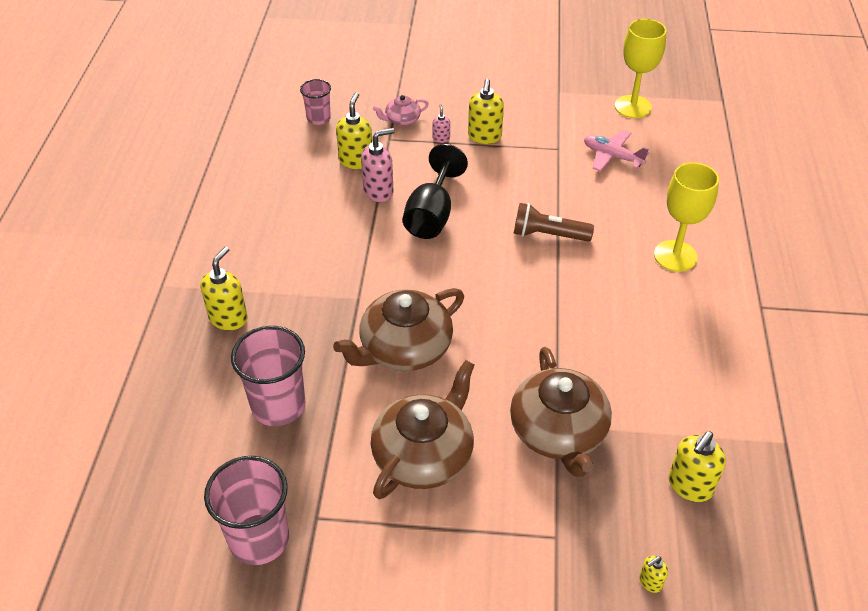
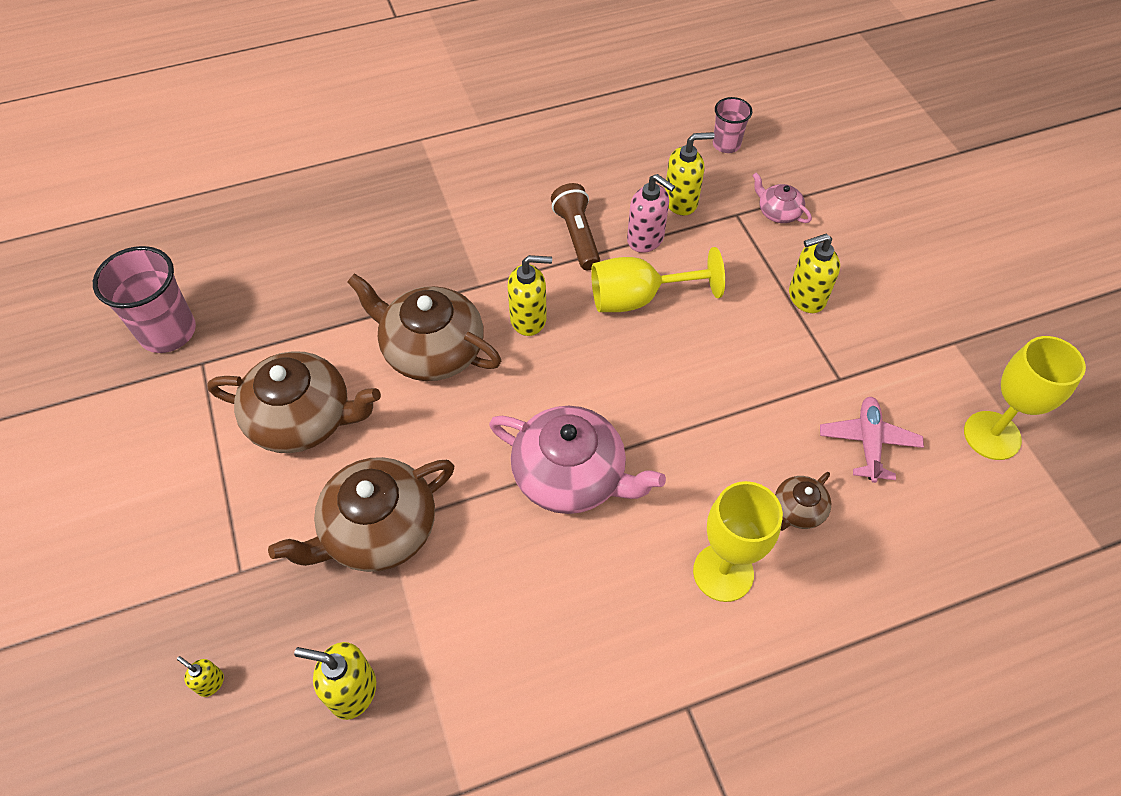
camera: 65 degrees right, 10 degrees up
(228, 318) = (405, 201): yellow soap dispenser -> yellow soap dispenser (529, 319)
(278, 406) = (317, 282): pink cup -> none
(432, 215) = (638, 298): black goblet -> yellow goblet
(441, 138) = (771, 259): pink soap dispenser -> none
(548, 235) = (675, 420): brown flashlight -> brown flashlight (577, 236)
(566, 304) = (571, 475): none -> pink teapot
(645, 205) = (798, 510): none -> brown teapot

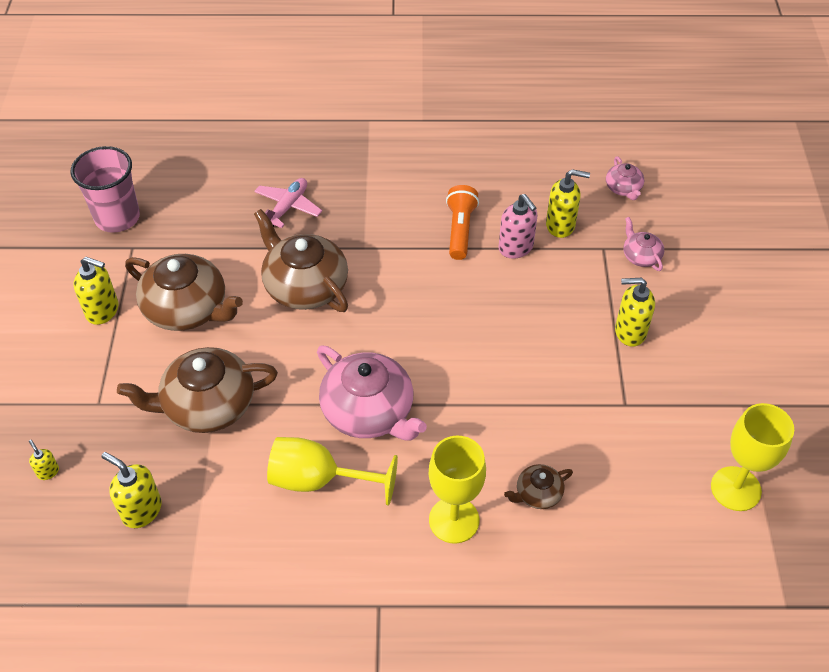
camera: 20 degrees right, 5 degrees down
(529, 319) = (391, 284): yellow soap dispenser -> yellow soap dispenser (103, 311)
(577, 236) = (460, 230): brown flashlight -> orange flashlight
(638, 298) = (487, 293): yellow goblet -> yellow goblet (318, 480)
(726, 144) = (623, 188): pink cup -> pink teapot
(868, 442) = (624, 461): pink plane -> pink plane (288, 207)

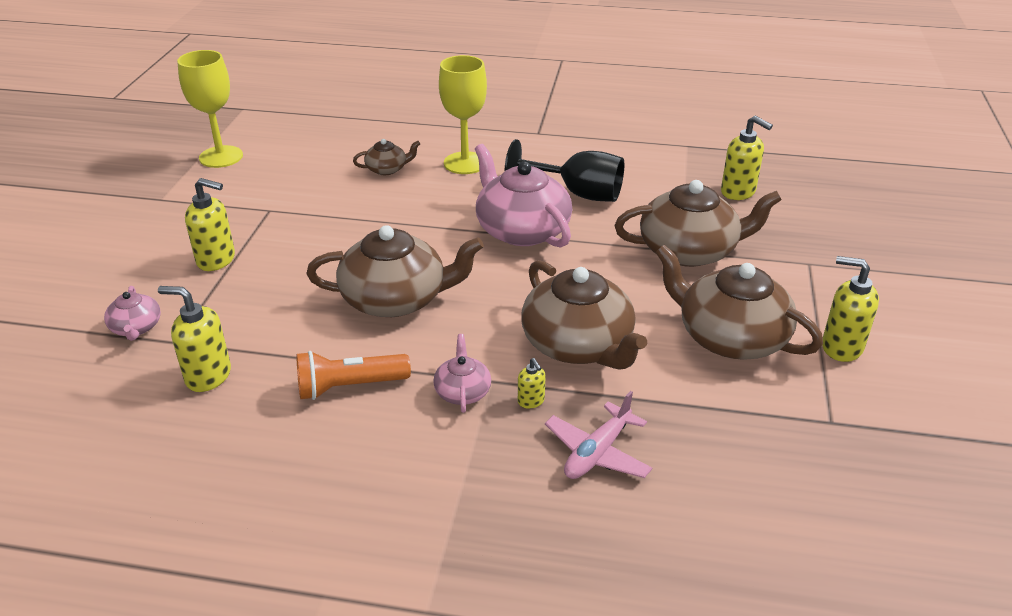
camera: 170 degrees left, 15 degrees down
(48, 471) = (838, 222): yellow soap dispenser -> yellow soap dispenser (531, 401)
(117, 217) = (873, 471): pink cup -> none
(318, 480) = (577, 193): yellow goblet -> black goblet
(457, 310) = (396, 299): none -> brown teapot
(460, 230) = (349, 387): orange flashlight -> orange flashlight turned 60 degrees clockwise
(516, 248) = (286, 356): pink soap dispenser -> none
(623, 188) = (77, 416): pink teapot -> pink teapot (462, 391)

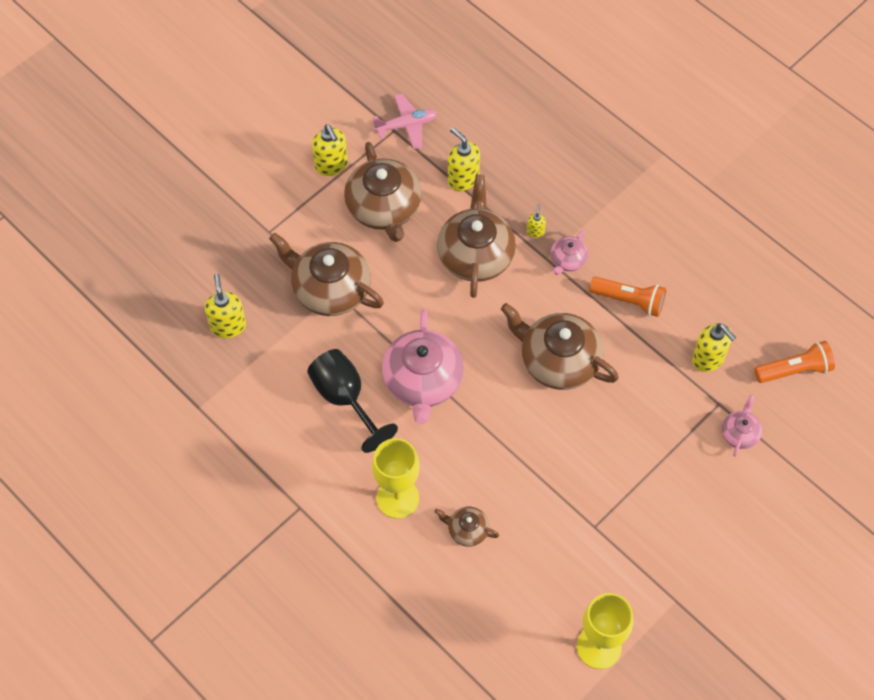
camera: 145 degrees left, 25 degrees up
(77, 415) = (794, 370): none -> orange flashlight
(216, 260) = (660, 480): yellow soap dispenser -> yellow soap dispenser (463, 179)
(597, 453) = (527, 182): pink plane -> pink plane (406, 126)

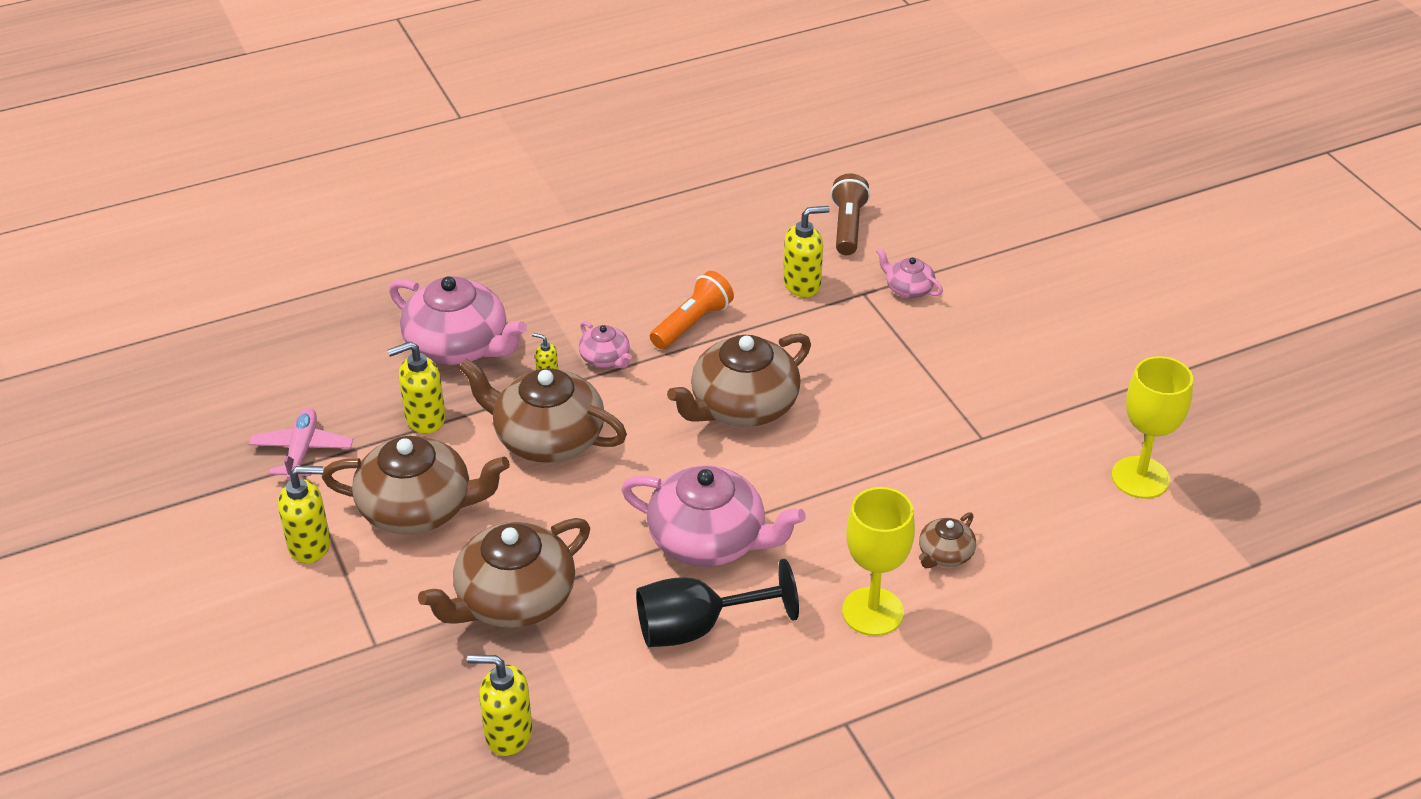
camera: 70 degrees left, 20 degrees down
(540, 169) = (458, 345): none -> pink teapot
(794, 370) = (847, 227): orange flashlight -> brown flashlight

